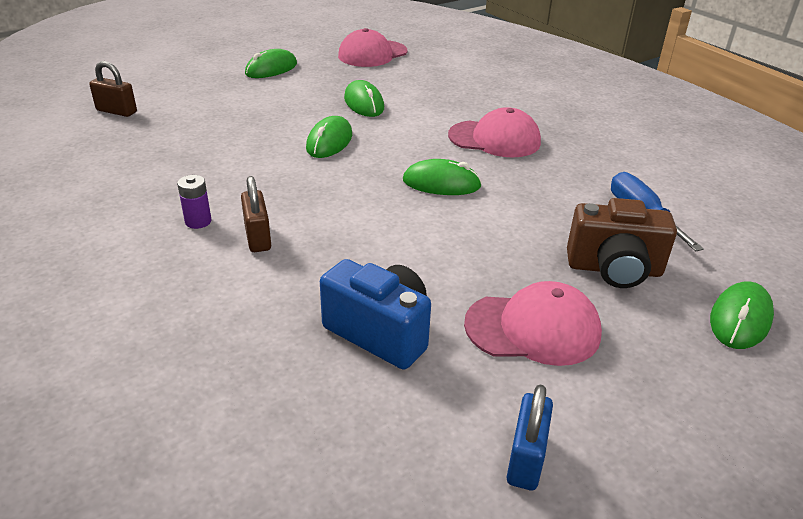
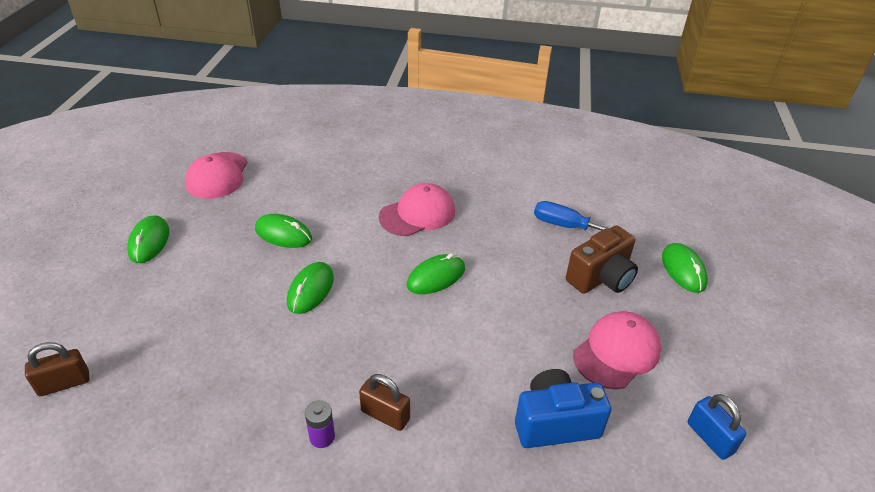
camera: 45 degrees left, 5 degrees up
(329, 142) = (310, 290): green mouse -> green mouse turned 45 degrees clockwise

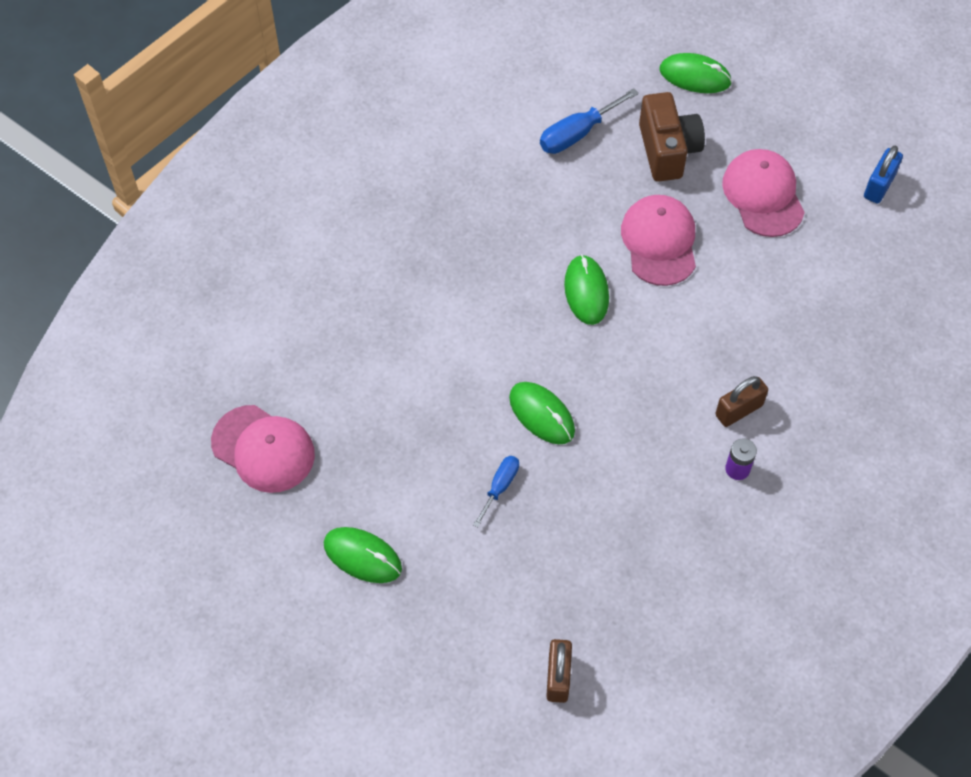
camera: 60 degrees left, 20 degrees up
(235, 289) = (500, 487): none -> blue screwdriver
(283, 234) = (431, 411): green mouse -> none
(417, 214) = (473, 262): pink cap -> pink cap (659, 242)
(555, 423) = (811, 285): blue camera -> none
(710, 438) = (879, 186): blue padlock -> blue padlock turned 60 degrees counterclockwise

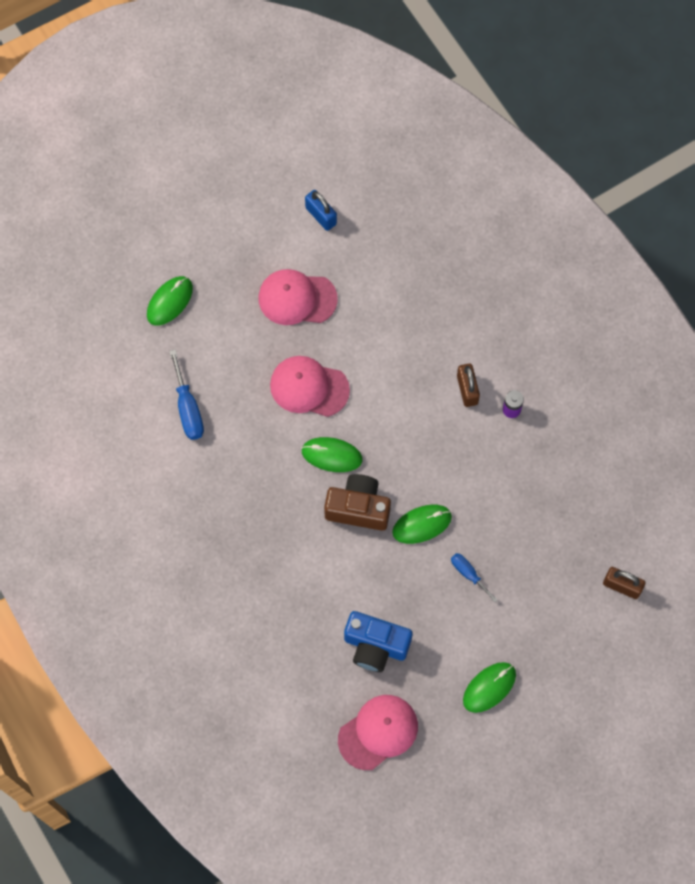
camera: 70 degrees left, 10 degrees up
(369, 412) = (375, 646): none -> blue camera
(667, 150) = (230, 349): brown camera -> brown camera (358, 508)

